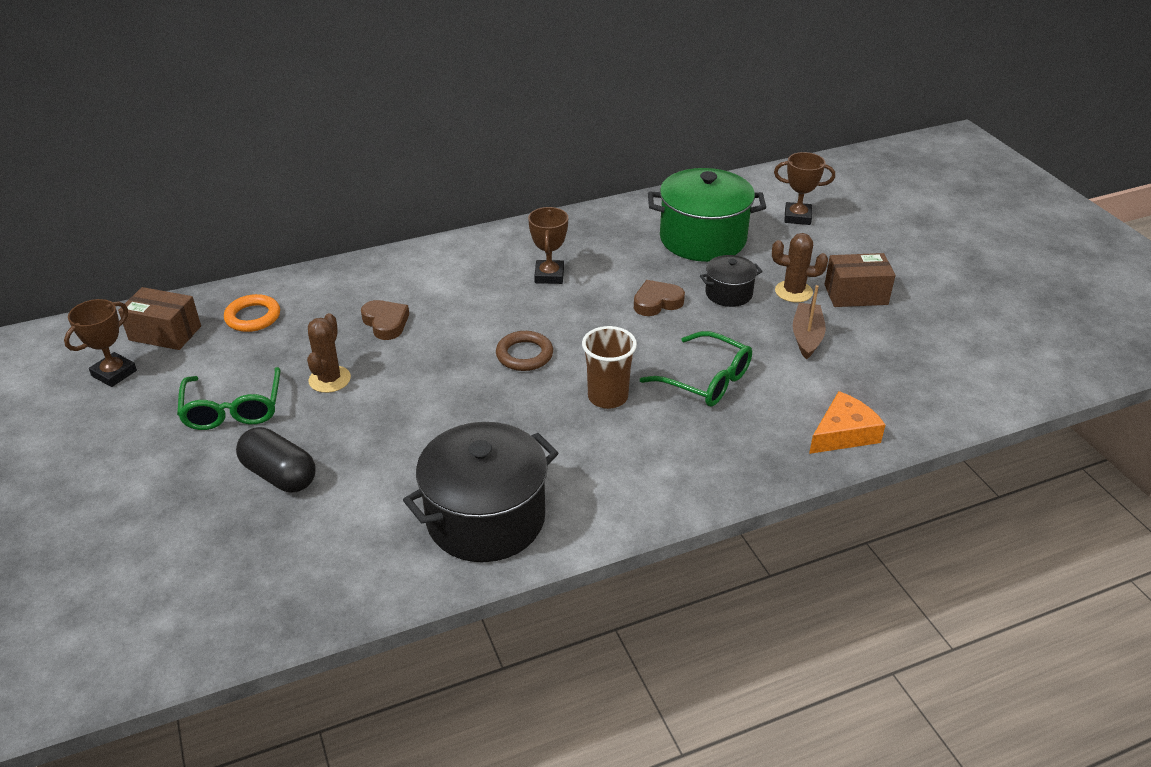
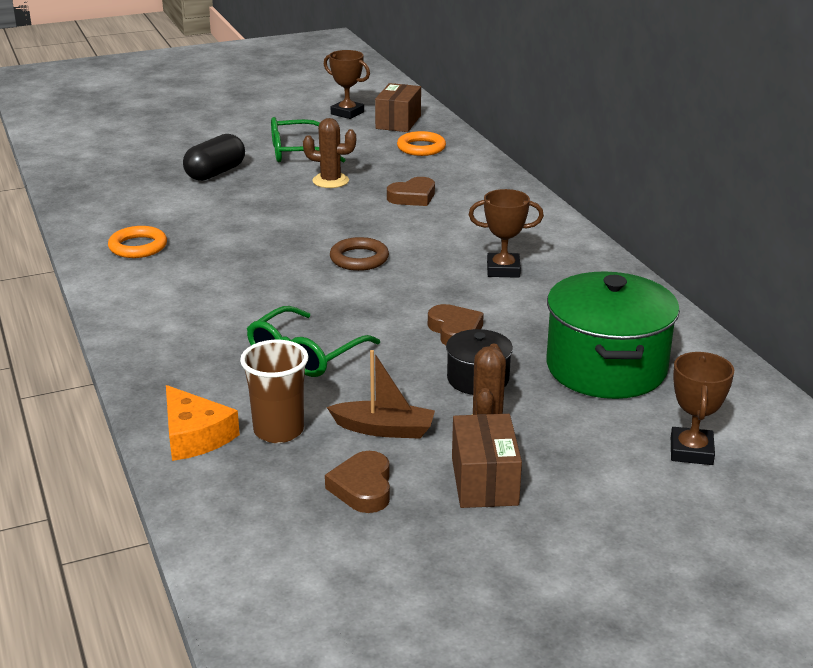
camera: 90 degrees right, 10 degrees down
(486, 518) = (138, 247): black pot -> orange ring
(607, 397) = (285, 299): brown cup -> brown cup (278, 431)
(881, 345) = (363, 488): none -> brown heart

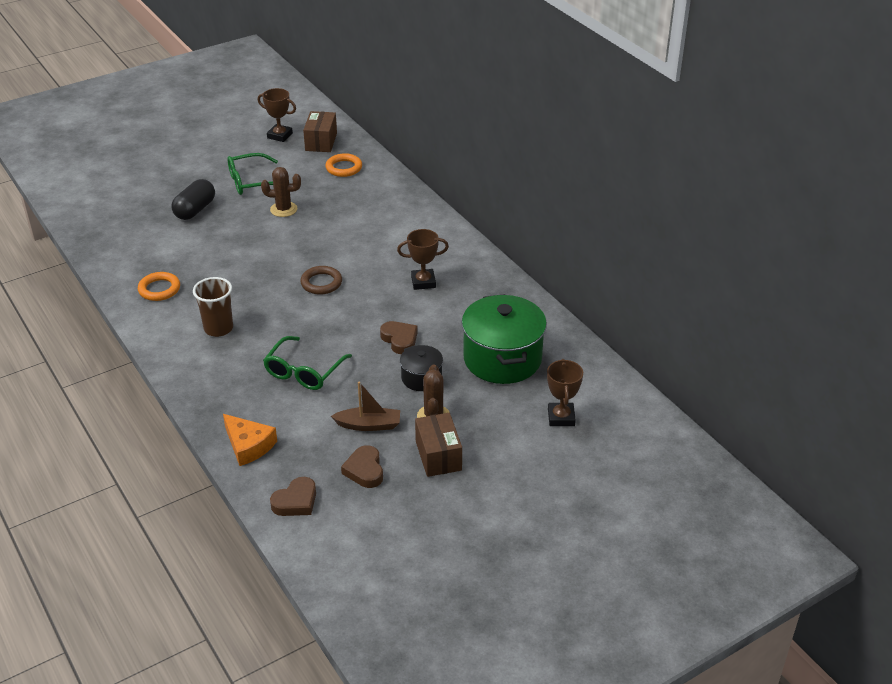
camera: 10 degrees left, 10 degrees up
(278, 431) = (301, 434): brown cup -> brown cup (218, 328)
(413, 197) = (347, 219): brown heart -> brown heart (296, 501)

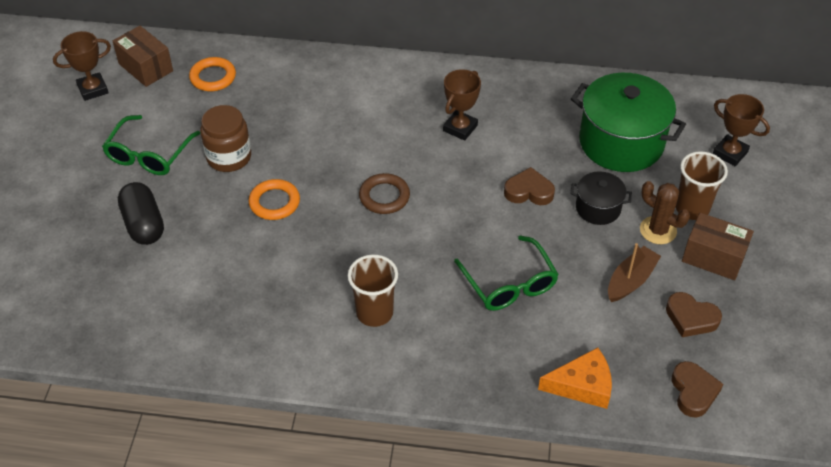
camera: 50 degrees left, 10 degrees up
(159, 289) = (254, 326): orange ring -> orange ring (274, 202)
(283, 209) = (229, 157): brown cactus -> brown jar
(476, 423) = (692, 208): none -> brown cup

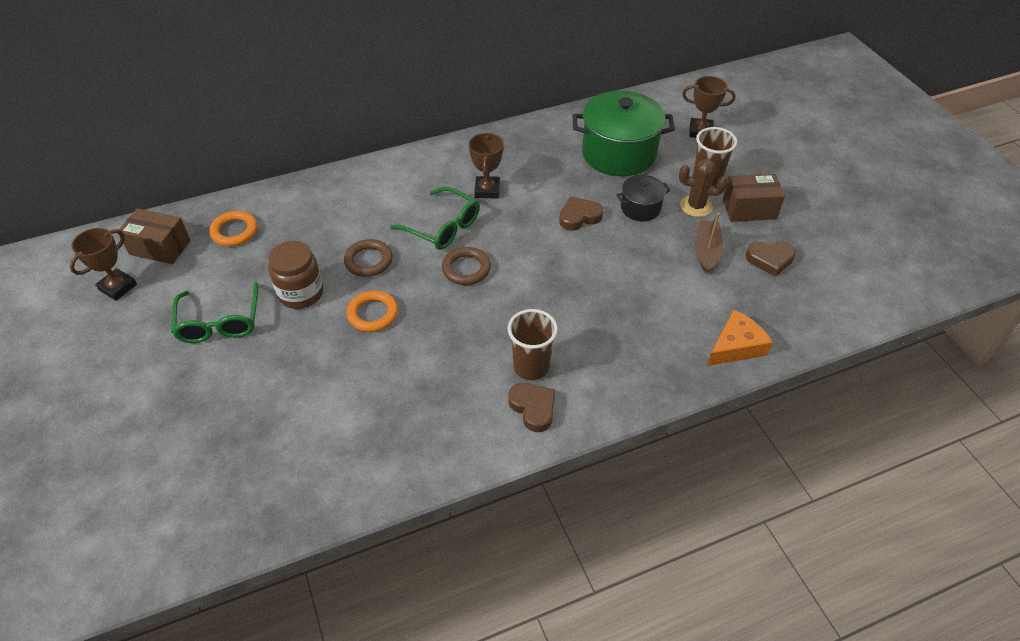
camera: 30 degrees left, 0 degrees up
(144, 224) = (260, 386): black capsule -> none
(305, 152) = (368, 261): none -> brown ring
(509, 284) = (620, 294): green glasses -> green glasses (443, 227)
(693, 392) = (815, 312): brown heart -> brown heart (533, 408)

